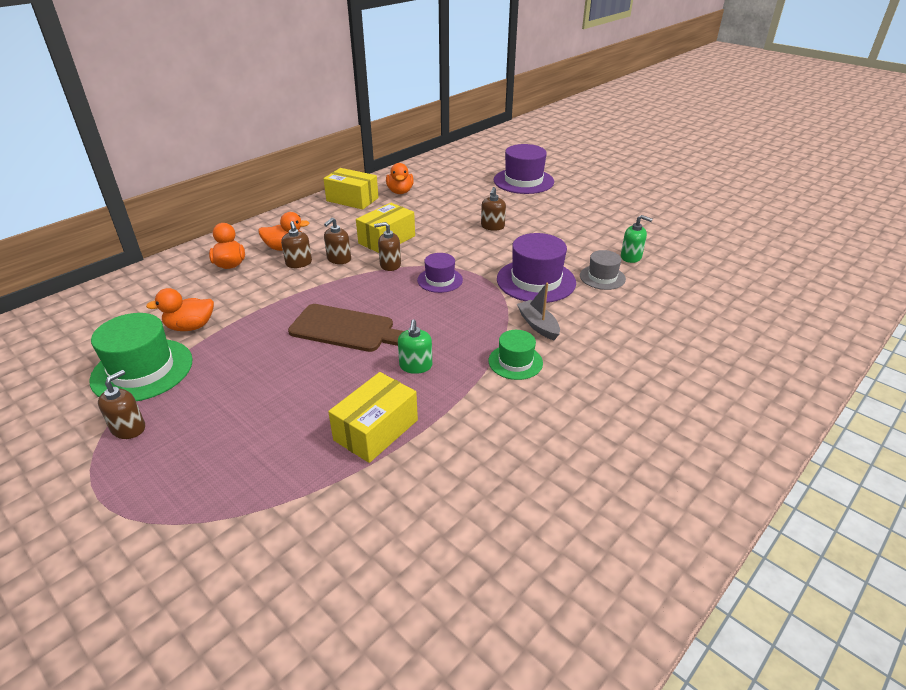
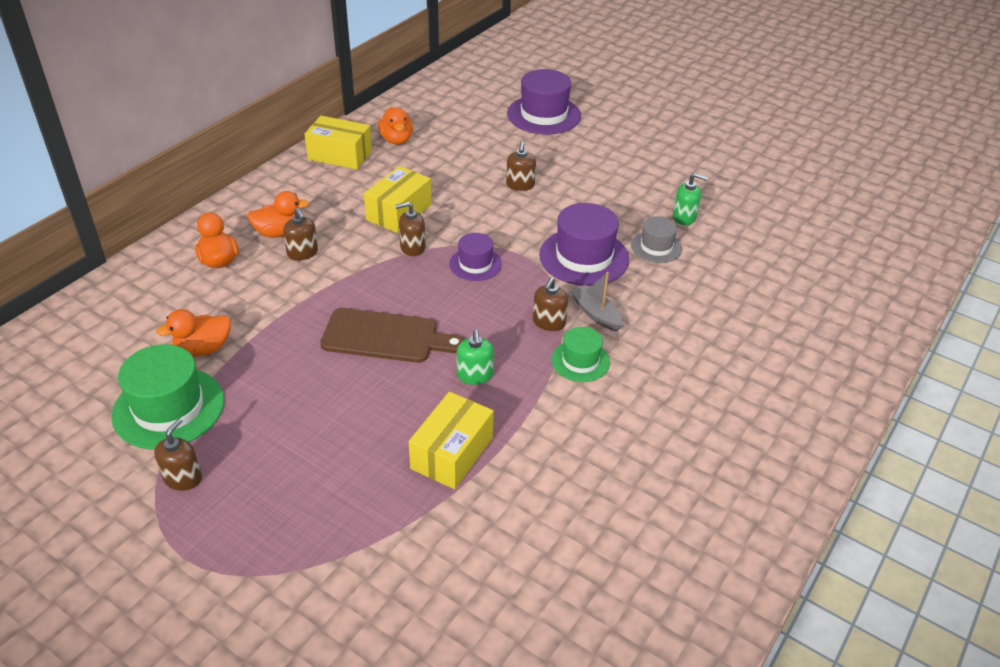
camera: 10 degrees left, 5 degrees up
(339, 259) = (349, 244): brown soap dispenser -> brown soap dispenser (548, 322)

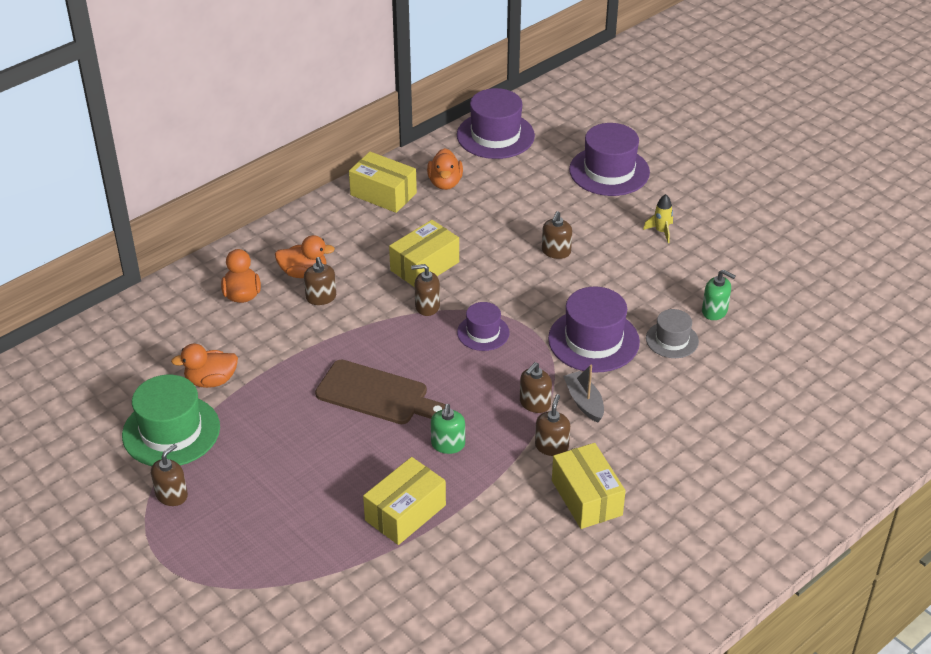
camera: 15 degrees right, 0 degrees up
(431, 97) = (495, 135): none -> purple hat
(580, 361) = (551, 446): green hat -> brown soap dispenser
(609, 158) = (661, 231): none -> yellow rocket
(634, 406) = (586, 498): none -> yellow box

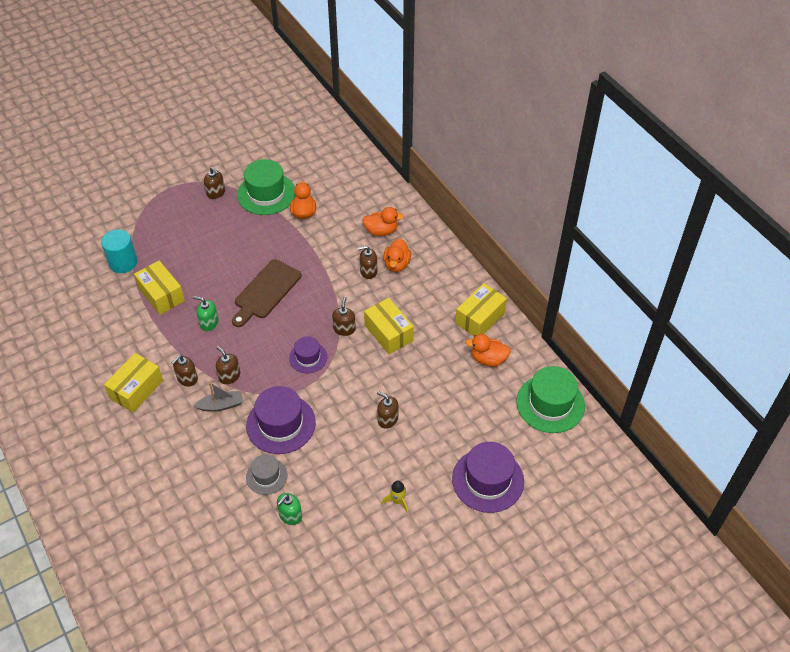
camera: 100 degrees right, 10 degrees up
(346, 580) = (123, 262): none -> turquoise cylinder
(495, 135) = (550, 404): purple hat -> green hat
(551, 446) = (187, 378): brown soap dispenser -> brown soap dispenser turned 105 degrees clockwise
(586, 498) = (136, 389): yellow box -> yellow box turned 45 degrees counterclockwise

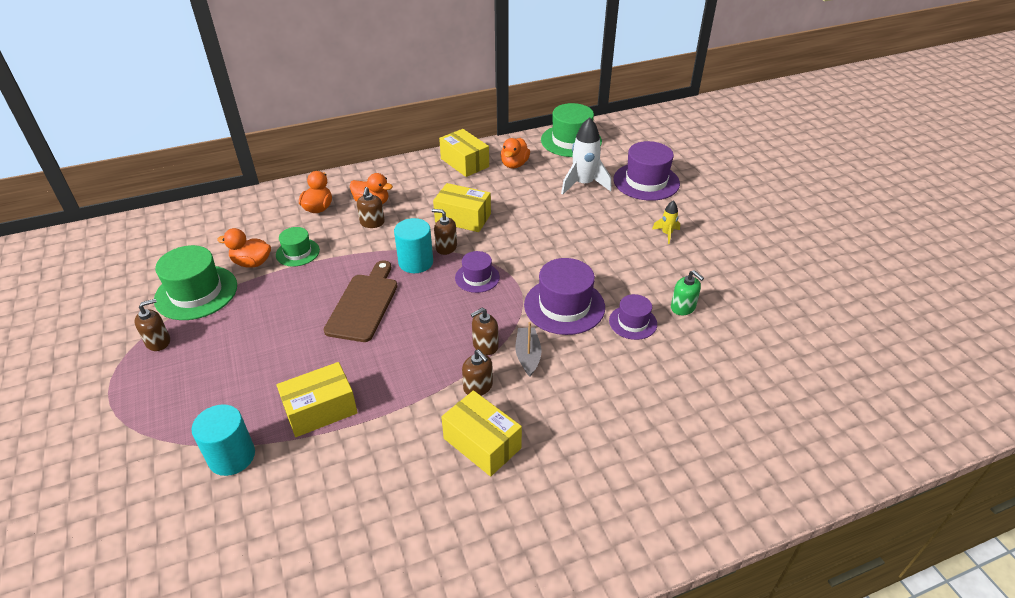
camera: 80 degrees left, 10 degrees down
(209, 323) = (393, 360): green soap dispenser -> none
(266, 291) = (364, 304): brown cutting board -> brown cutting board turned 120 degrees counterclockwise
(266, 476) = (633, 322): grey hat -> purple hat
(320, 235) = (297, 252): none -> green hat
(321, 312) = (416, 262): none -> turquoise cylinder
(387, 419) = (571, 230): brown soap dispenser -> none
(388, 333) = (463, 218): yellow box -> yellow box turned 45 degrees clockwise
(467, 423) = (583, 184): none -> white rocket

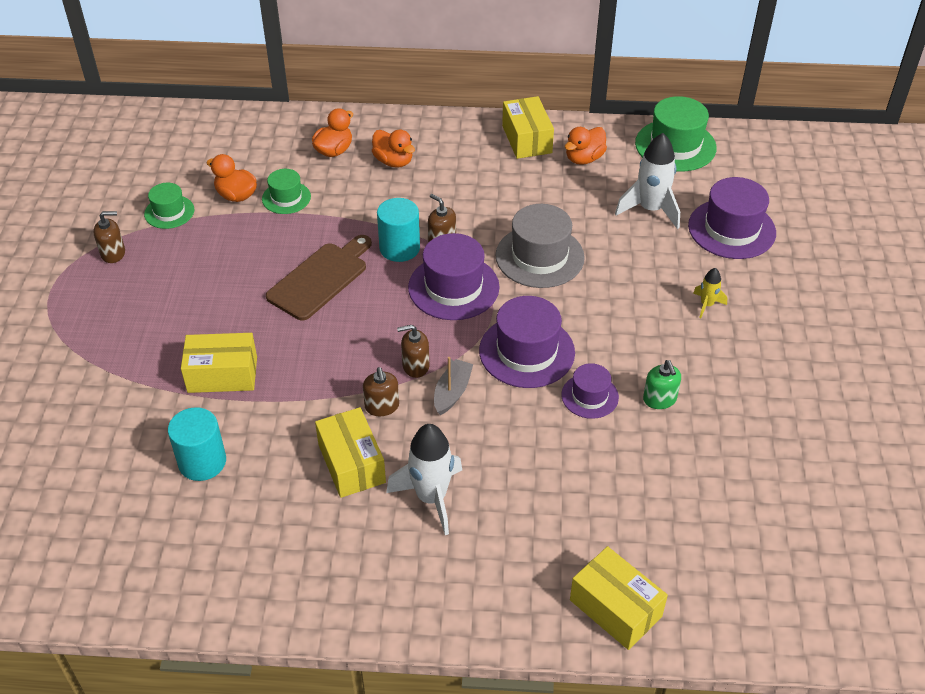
camera: 25 degrees right, 5 degrees up
(196, 292) = (169, 212): green hat -> green hat, size x0.58
(232, 456) = (125, 390): turquoise cylinder -> turquoise cylinder (202, 462)
(372, 223) = (380, 186): brown soap dispenser -> none
(463, 218) = (481, 210): yellow box -> yellow box (615, 608)
(477, 277) = (453, 287): purple hat -> purple hat, size x1.73
(527, 237) = (539, 256): none -> grey hat
(566, 446) = (431, 498): none -> white rocket

